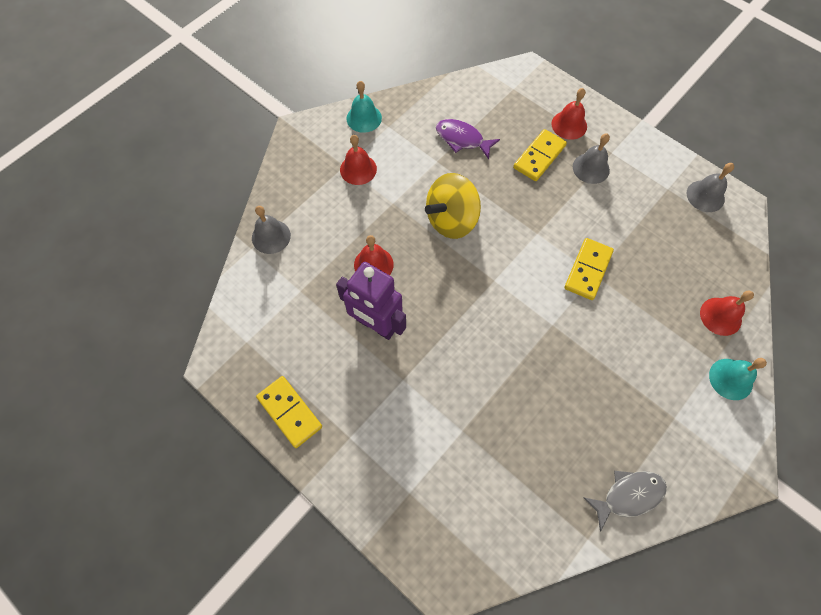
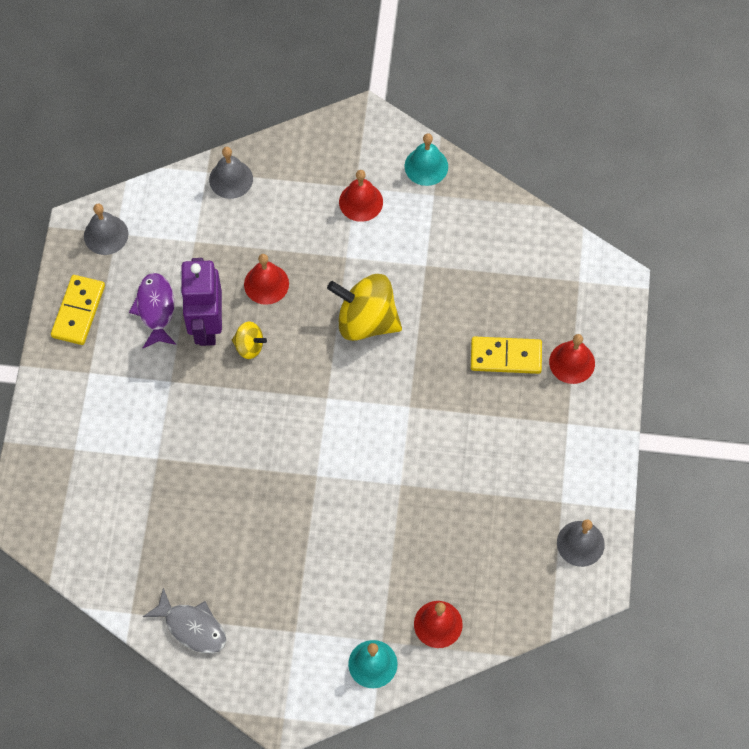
camera: 55 degrees right, 0 degrees up
(415, 306) = (249, 346): none -> yellow spinning top
(462, 139) = (471, 272): purple fish -> purple fish (155, 309)
(588, 270) = (401, 475): yellow domino -> none
(591, 168) = (530, 413): grey bell -> grey bell (106, 235)

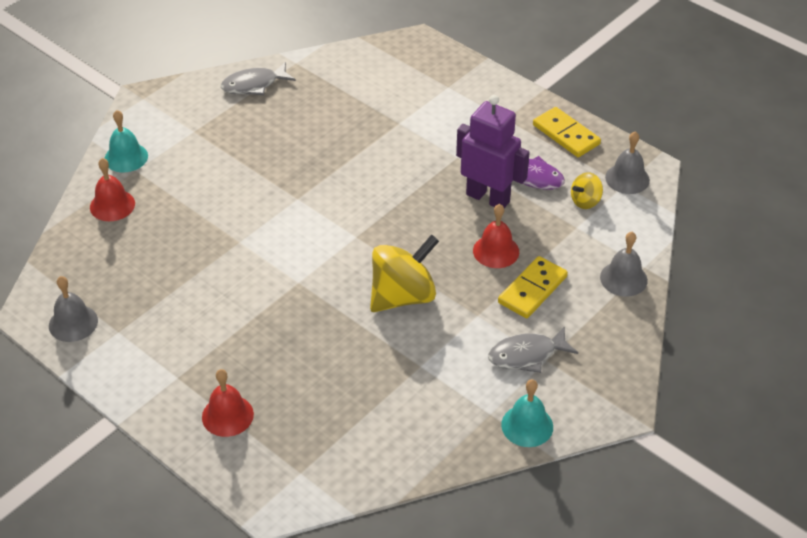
camera: 125 degrees right, 20 degrees down
(249, 346) = (446, 213): yellow spinning top -> yellow spinning top (585, 201)
(361, 202) = (527, 355): red bell -> grey fish
(506, 357) = (279, 371): yellow domino -> yellow domino (532, 289)

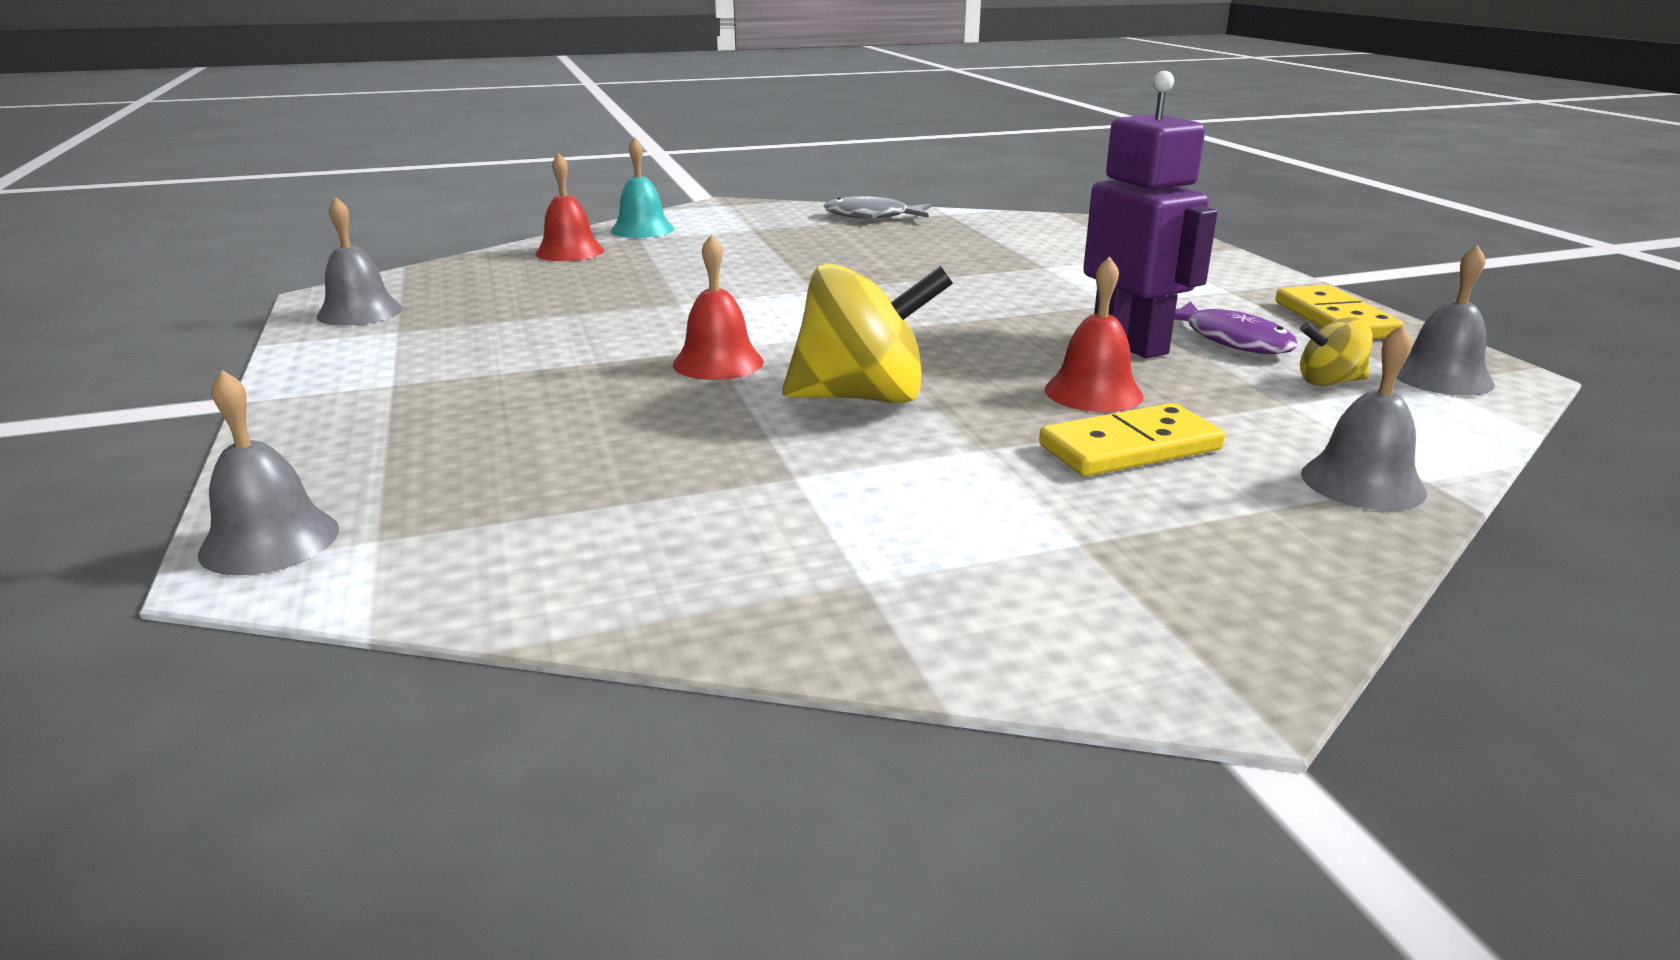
camera: 30 degrees right, 20 degrees down
(227, 415) = (388, 438): red bell -> red bell (718, 363)
(261, 492) = (270, 541): none -> grey bell
(527, 355) = (1038, 523): grey fish -> none
(527, 425) = (932, 628): turquoise bell -> none

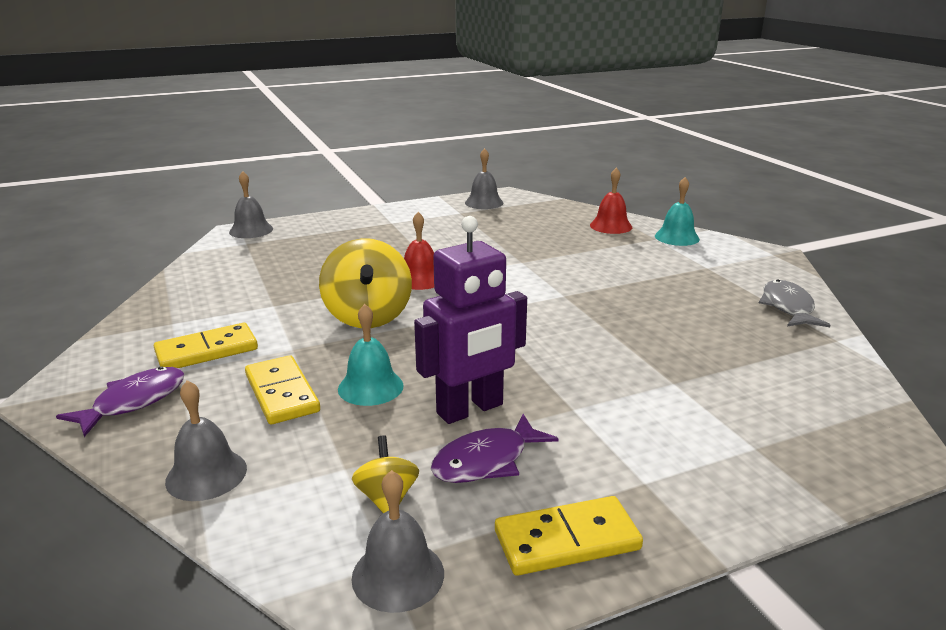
camera: 85 degrees right, 0 degrees up
(996, 524) = (207, 351): none -> yellow domino
(1093, 392) = (370, 387): red bell -> turquoise bell
(1205, 572) = (134, 402): none -> purple fish

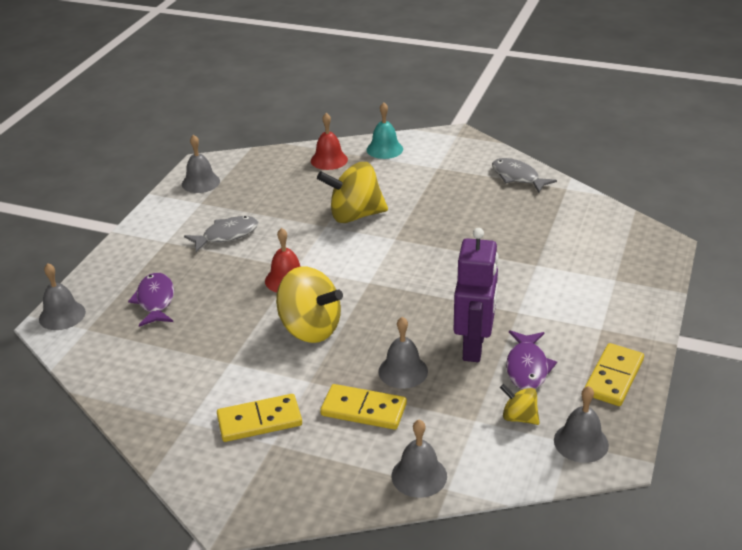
camera: 45 degrees left, 10 degrees up
(134, 402) = (290, 479): purple fish -> purple fish (155, 301)
(207, 351) = (259, 421): yellow domino -> yellow domino turned 60 degrees clockwise
(370, 387) = (403, 371): turquoise bell -> grey bell
(437, 236) = (227, 235): none -> grey fish
(560, 266) = (355, 215): none -> yellow spinning top

